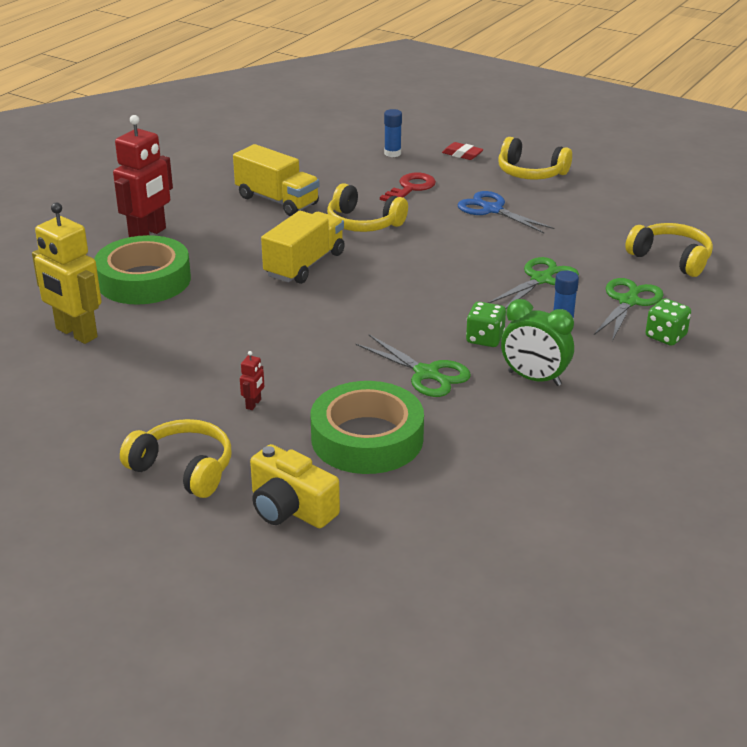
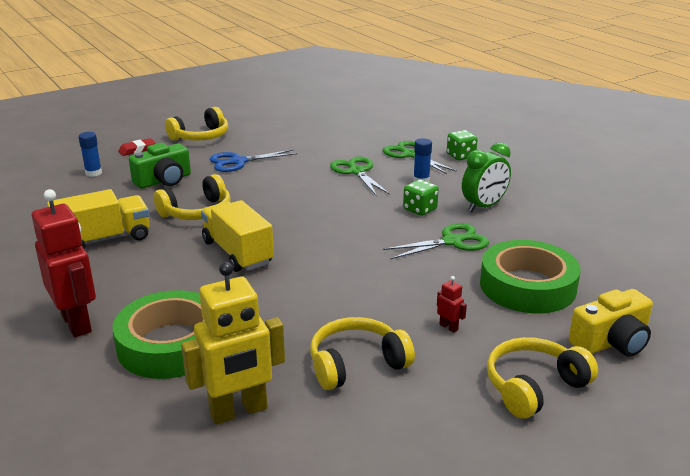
camera: 65 degrees left, 5 degrees down
(410, 188) = (164, 180): red key -> green camera
(671, 259) = (369, 130): yellow headphones -> yellow headphones (356, 364)

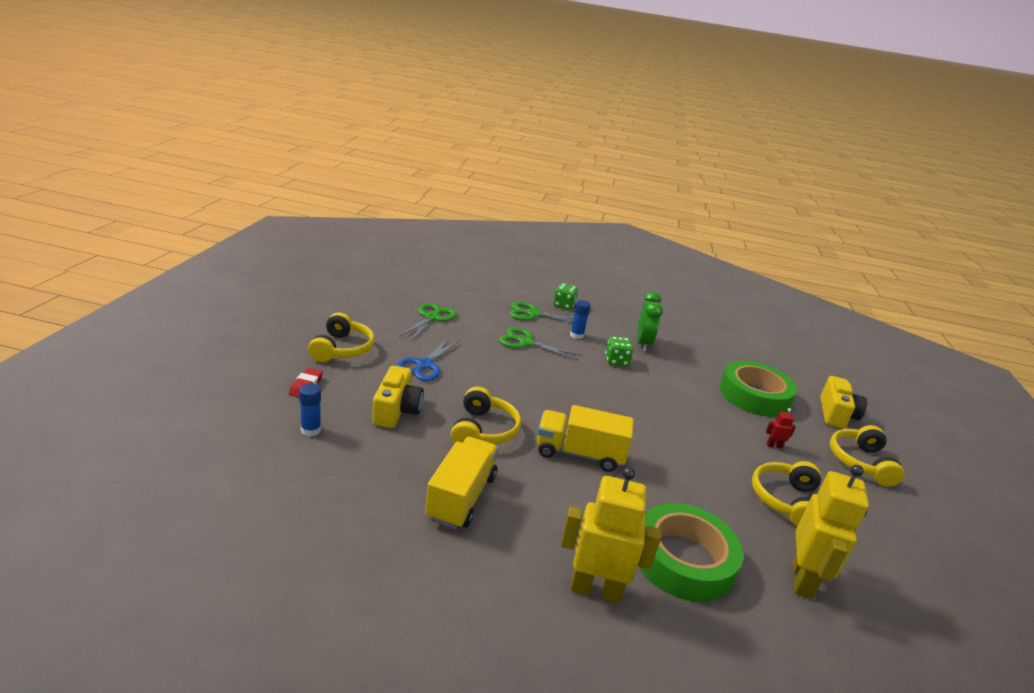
camera: 50 degrees left, 0 degrees up
(77, 323) = (595, 589): red robot -> yellow robot
(164, 180) = (396, 410): green camera -> yellow camera
(452, 241) = (673, 380): green scissors -> green scissors (432, 318)

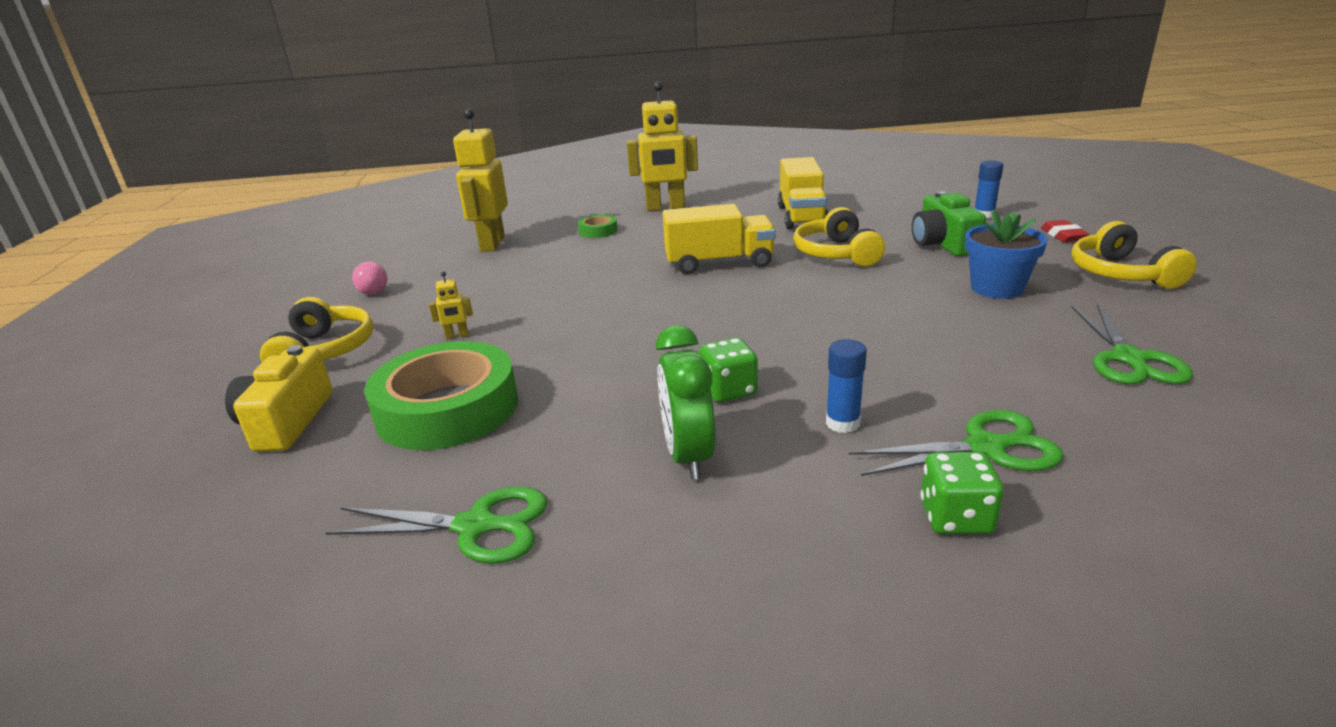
camera: 170 degrees right, 0 degrees up
(396, 410) = (943, 244): yellow camera -> green camera
(424, 365) = (996, 288): blue scissors -> blue flower pot
(526, 343) = (915, 370): green scissors -> green scissors (475, 526)
(683, 559) = (598, 231): green tape -> green tape, size x0.44
(774, 445) = (457, 336): red robot -> yellow robot
(786, 501) = (476, 286): yellow headphones -> none
(877, 525) = (374, 293): none -> pink ball

